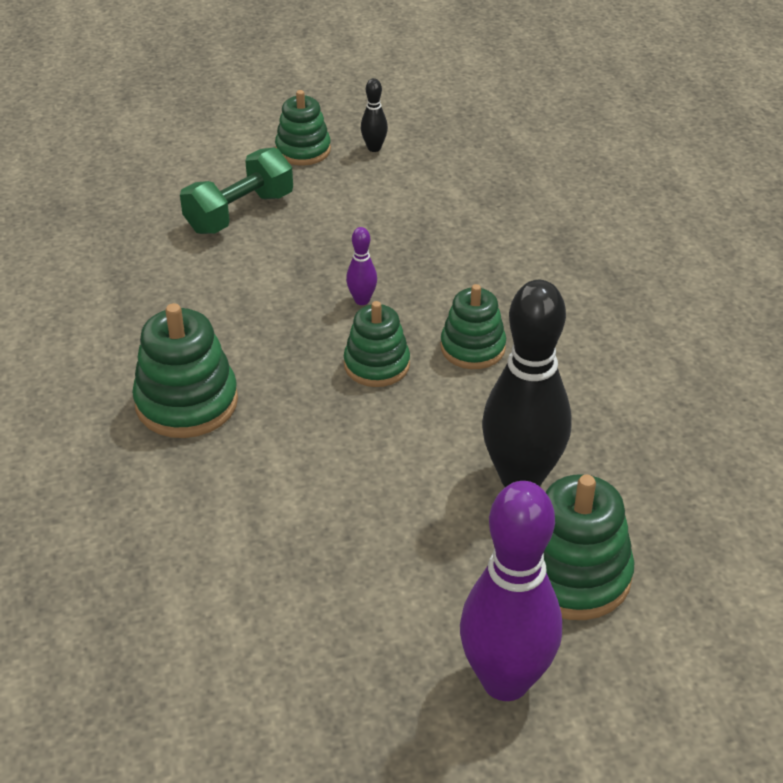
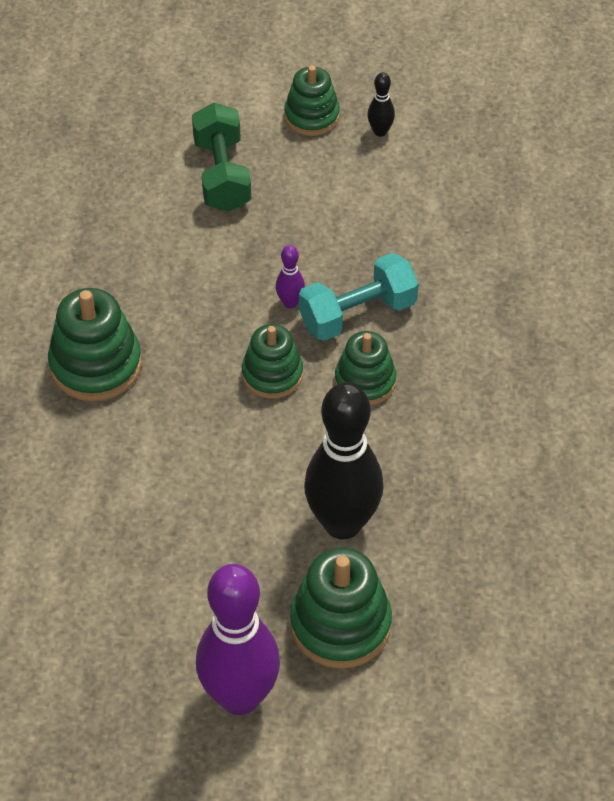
camera: 20 degrees right, 10 degrees up
(239, 213) = (222, 174): green dumbbell -> green dumbbell turned 75 degrees counterclockwise
(433, 293) = (357, 314): none -> turquoise dumbbell

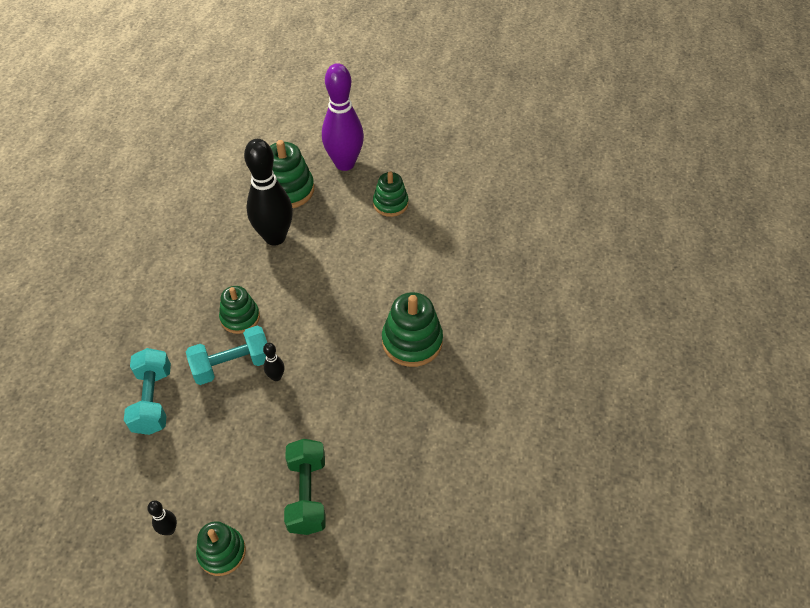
camera: 175 degrees left, 0 degrees up
(272, 374) = (298, 326): green stacking toy -> green stacking toy (390, 203)
(290, 303) = (276, 377): purple bowling pin -> black bowling pin
(454, 262) = (153, 400): none -> turquoise dumbbell

